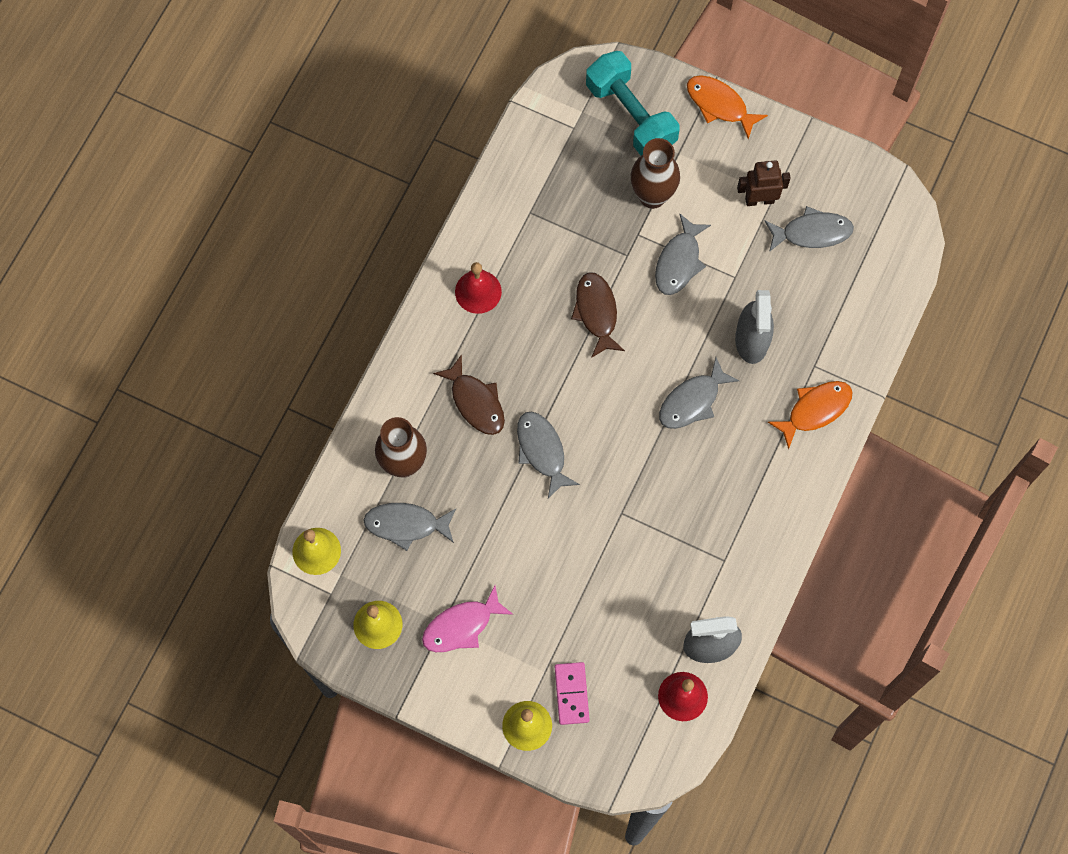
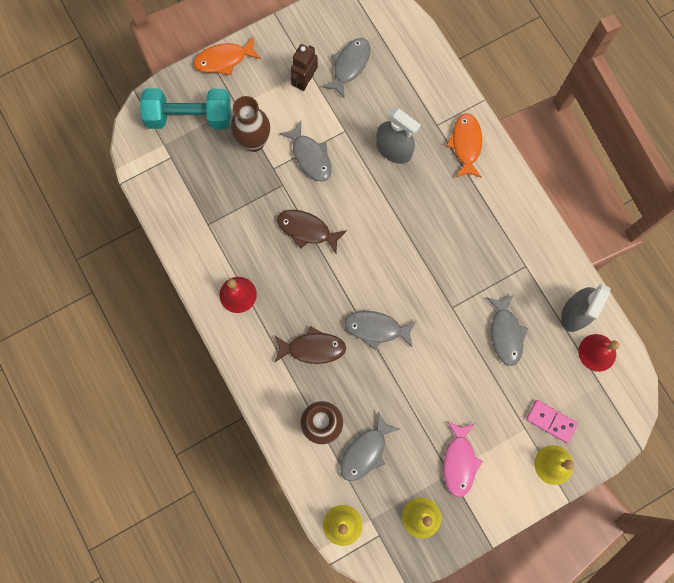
camera: 55 degrees left, 5 degrees up
(692, 401) = (408, 212): grey fish -> grey fish (506, 333)

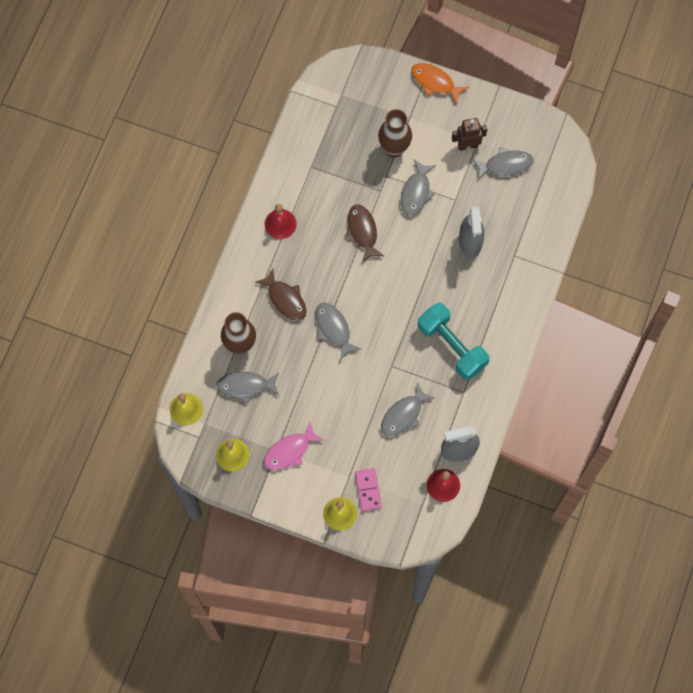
camera: 50 degrees right, 5 degrees down
(189, 117) = (374, 94): turquoise dumbbell -> turquoise dumbbell (452, 346)
(466, 144) = (517, 285): orange fish -> none

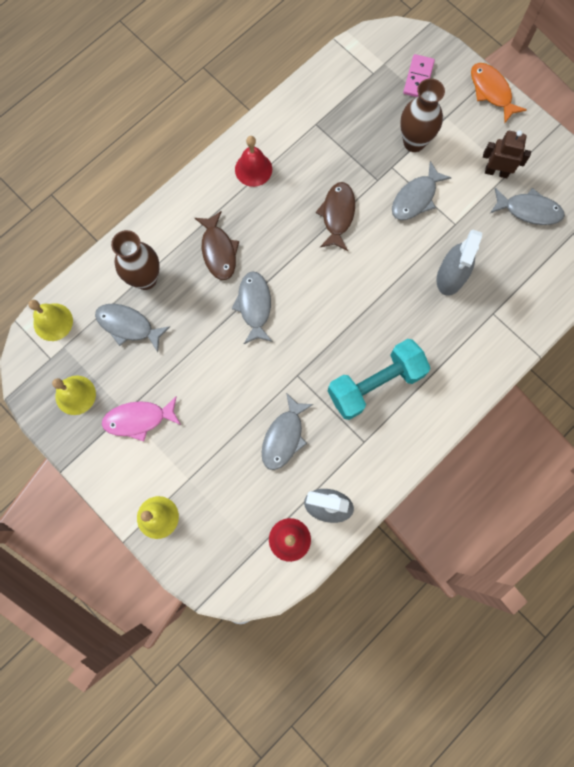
camera: 25 degrees right, 5 degrees up
(368, 490) = (202, 505): pink domino -> pink domino (418, 78)
(403, 415) = (284, 437): grey fish -> grey fish turned 45 degrees counterclockwise
(452, 346) = (375, 384): turquoise dumbbell -> turquoise dumbbell turned 75 degrees clockwise

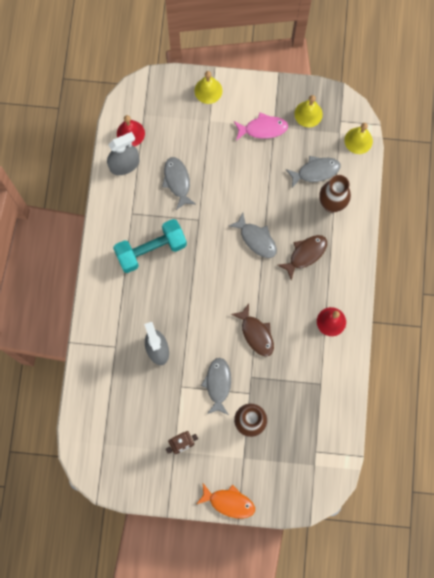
camera: 140 degrees right, 0 degrees up
(139, 419) = (263, 128): pink fish -> pink fish turned 45 degrees clockwise
(218, 251) = (305, 254): brown fish -> brown fish turned 105 degrees clockwise
(375, 384) = (151, 250): turquoise dumbbell -> turquoise dumbbell turned 45 degrees clockwise
(418, 78) = (283, 472): pink domino -> none
(529, 210) = (142, 433): grey fish -> none

